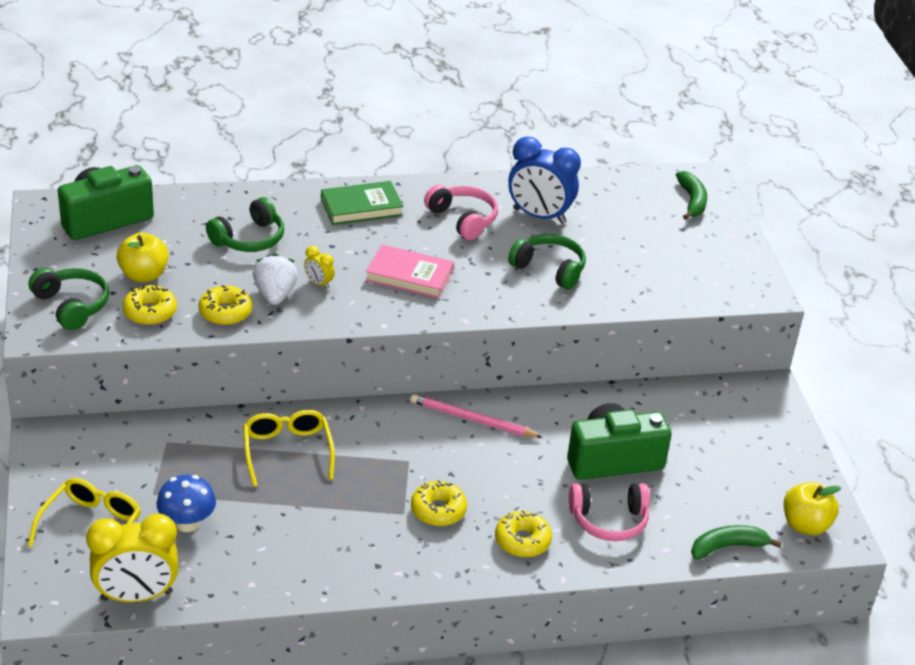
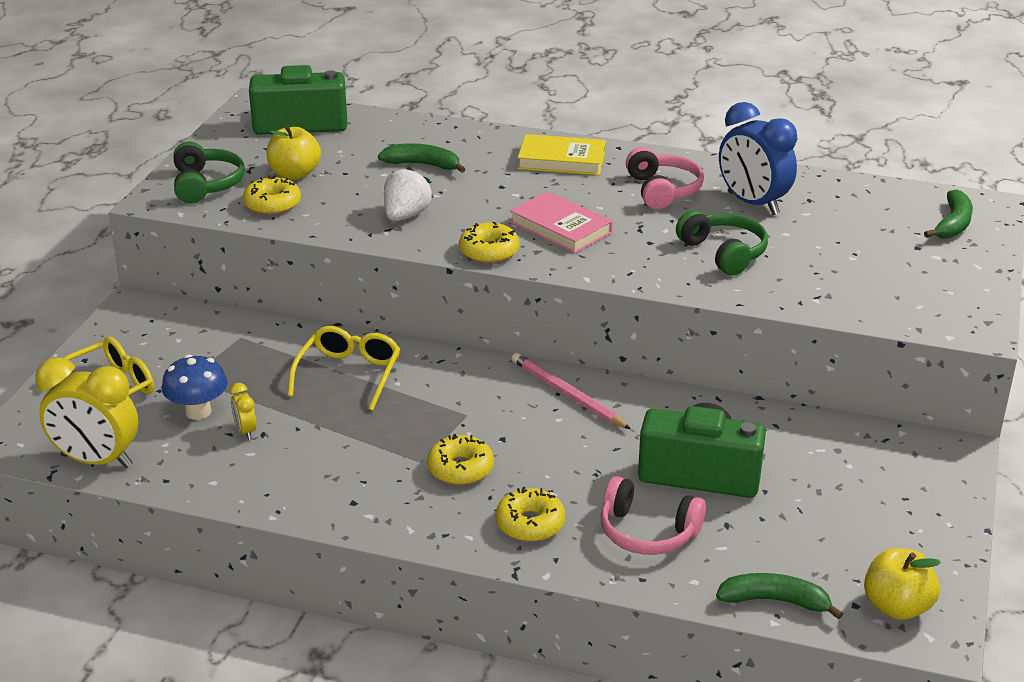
camera: 30 degrees right, 5 degrees down
(225, 312) = (344, 219): yellow donut -> yellow donut (489, 251)
(249, 239) = (423, 165): green headphones -> green banana
(319, 283) = (459, 215): yellow clock -> yellow clock (245, 431)
(361, 207) = (561, 160): green book -> yellow book

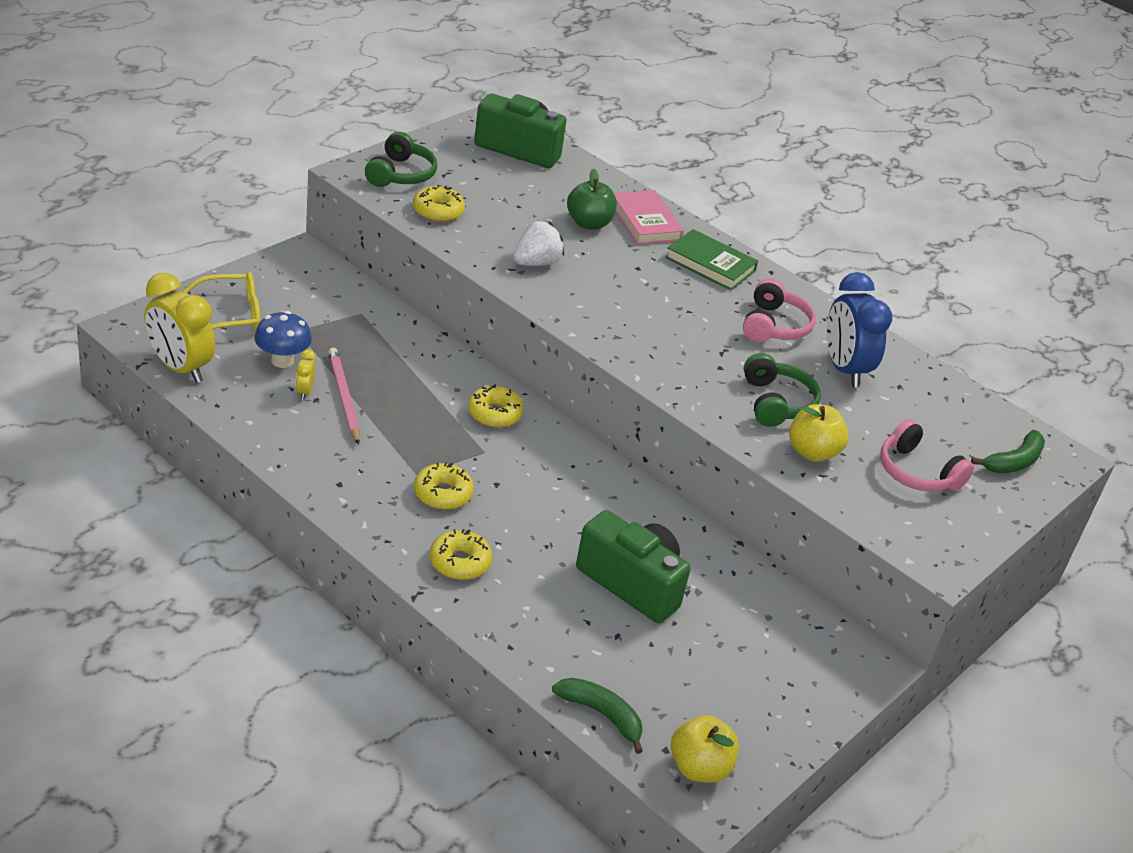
camera: 20 degrees right, 5 degrees up
(294, 174) = (477, 192): yellow apple -> yellow apple (812, 452)
(349, 374) = (419, 379): yellow glasses -> none
(423, 165) = (589, 223): green banana -> green apple
(489, 251) = (577, 321): yellow donut -> yellow donut (494, 414)
(560, 227) = (655, 324): pink book -> pink book (645, 222)
(561, 160) = (710, 264): yellow book -> green book
(567, 394) = (580, 470): pink pencil -> pink pencil (343, 397)
(647, 532) = (547, 612): pink headphones -> pink headphones (916, 472)

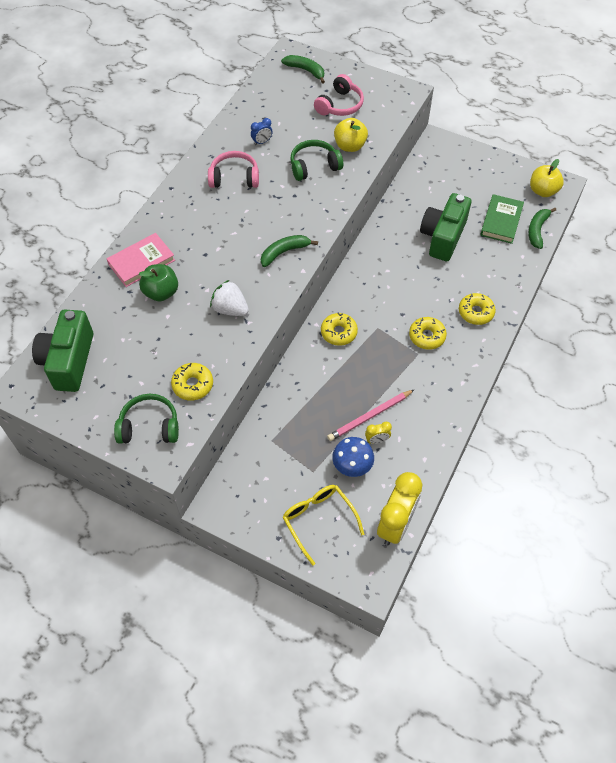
camera: 100 degrees left, 20 degrees up
(612, 328) = (284, 252): none -> green banana
(710, 264) = (179, 218): green book -> green book (501, 221)
(844, 369) = (262, 142): blue clock -> blue clock, size x0.44

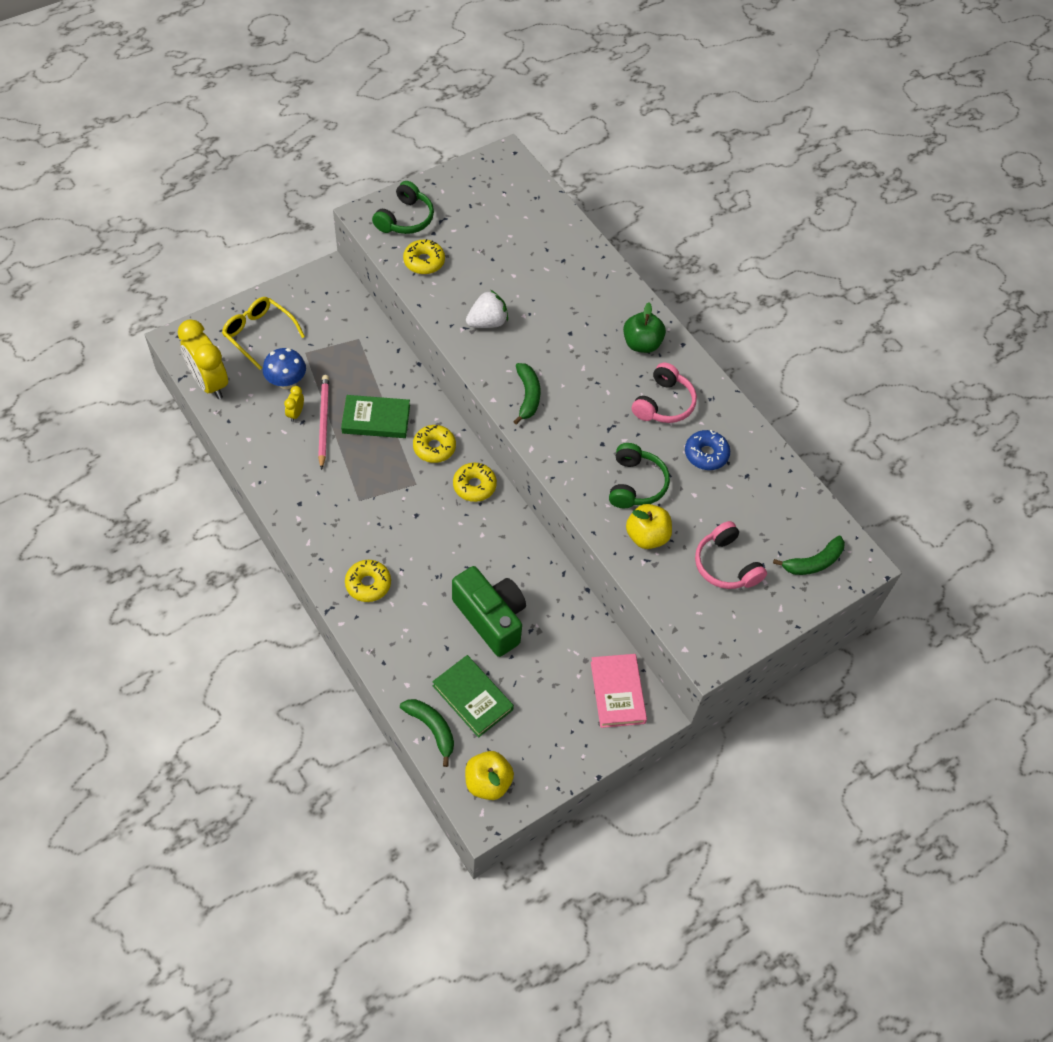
camera: 115 degrees right, 0 degrees up
(69, 361) = (513, 194): green camera -> none
(141, 262) = (593, 282): pink book -> pink book (617, 692)
(161, 292) = (545, 281): green apple -> green apple (641, 344)
(262, 142) = (706, 454): blue clock -> blue donut
(318, 520) = (259, 334): yellow glasses -> yellow glasses turned 135 degrees counterclockwise
(341, 383) = (376, 419): none -> green book
(427, 336) = (373, 520): yellow donut -> yellow donut (474, 486)

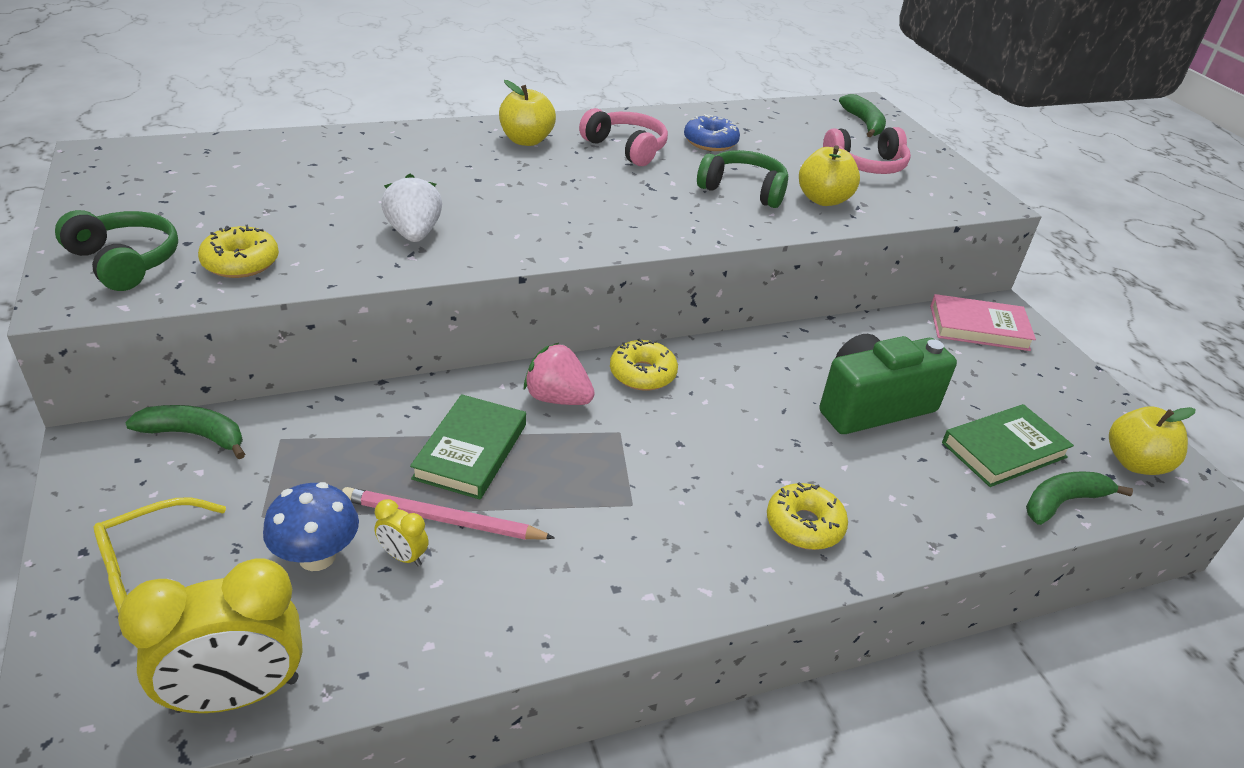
camera: 75 degrees left, 20 degrees down
(434, 447) = (557, 398): yellow donut -> pink strawberry
(527, 396) = (571, 230): green banana -> green banana (195, 435)
(641, 344) = (526, 140): green apple -> yellow apple

